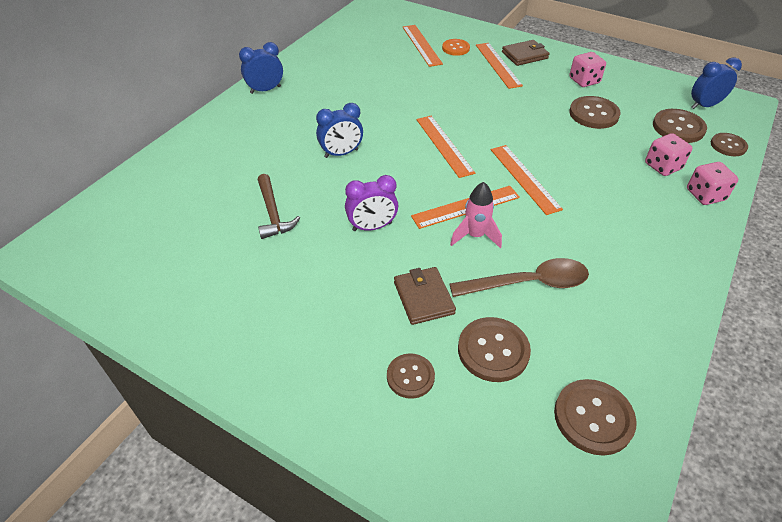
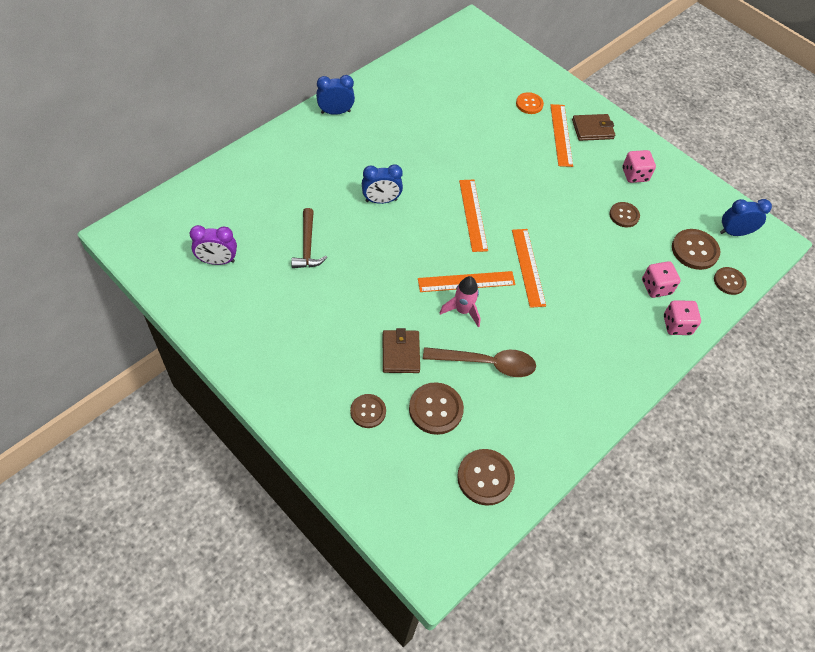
camera: 10 degrees right, 10 degrees up
(372, 227) = (382, 280): purple clock -> purple clock (217, 261)
(422, 45) = (498, 92): orange ruler -> none
(593, 114) = (624, 215): brown button -> brown button, size x0.65

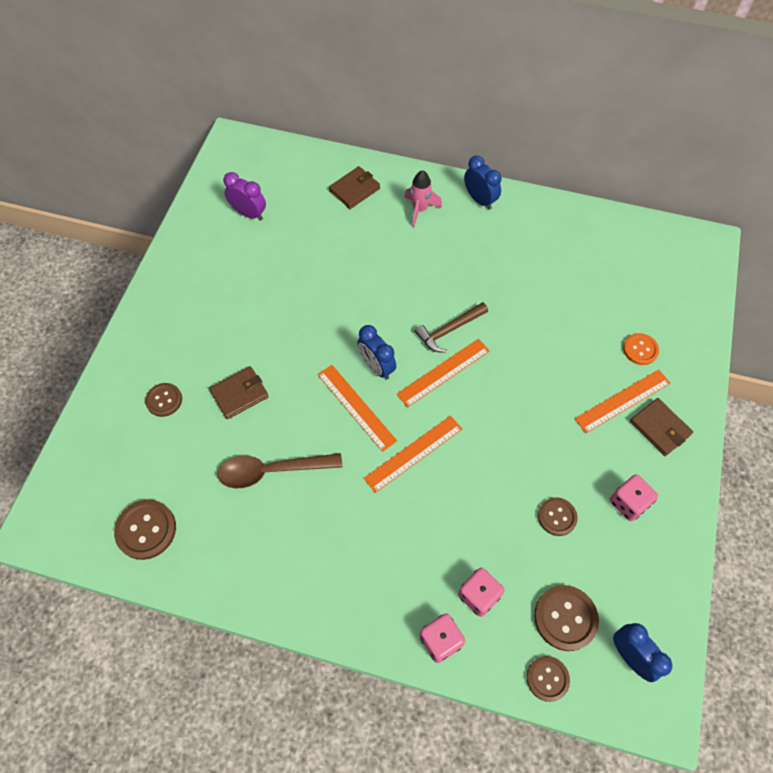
camera: 65 degrees right, 5 degrees up
(217, 261) = (249, 213): purple clock -> purple clock turned 150 degrees clockwise
(256, 179) = (354, 189): none -> brown wallet
(307, 246) = (309, 264): brown hammer -> brown hammer (449, 330)
(381, 200) = (402, 289): blue clock -> blue clock (376, 367)
(435, 409) = (196, 452): brown button -> none
(462, 311) = (319, 420): pink rocket -> pink rocket (420, 210)
(486, 363) = (272, 471): brown spoon -> brown spoon turned 105 degrees clockwise

